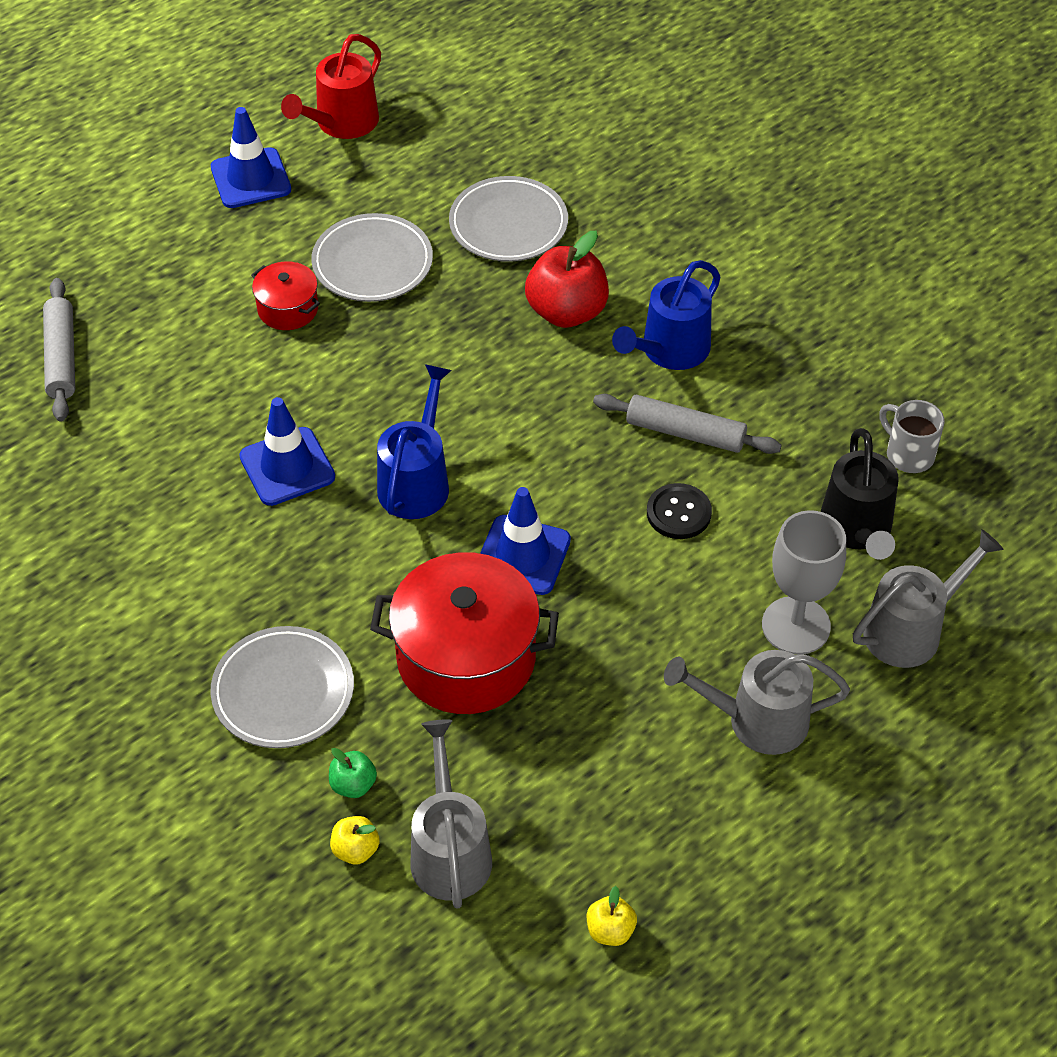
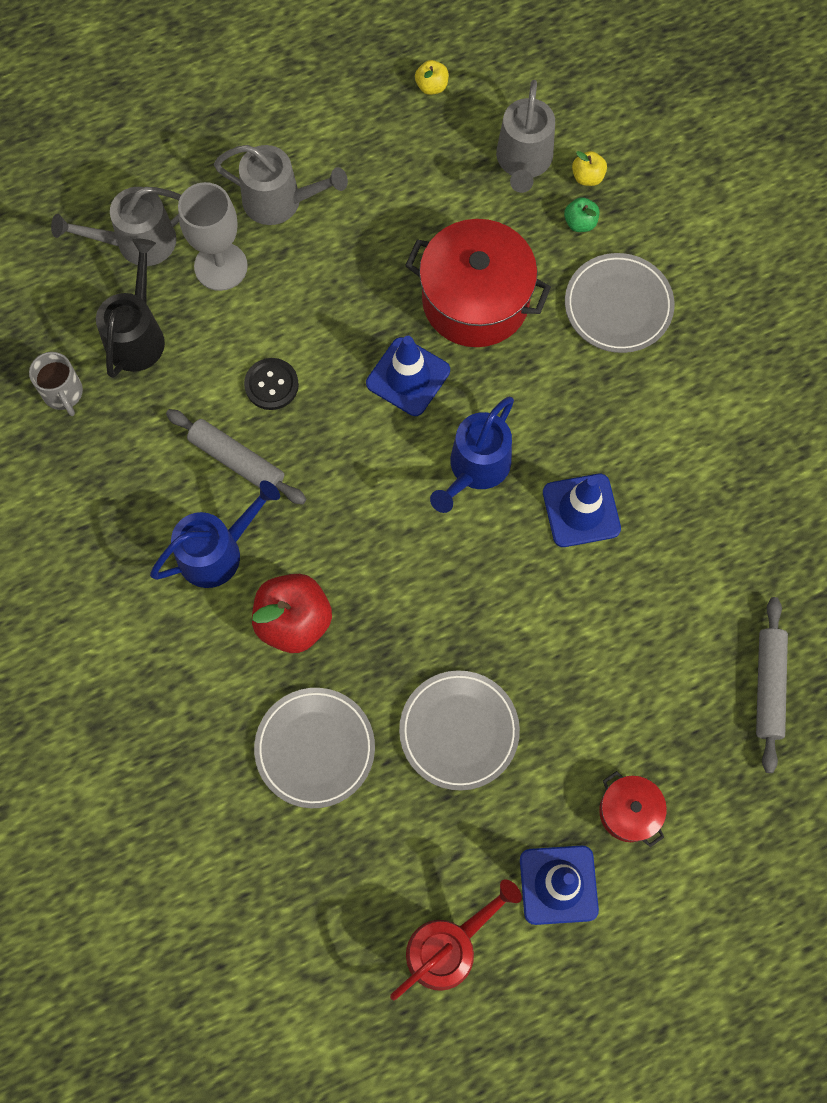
camera: 165 degrees left, 20 degrees up
(288, 309) = (550, 692): red pot -> red pot (629, 812)

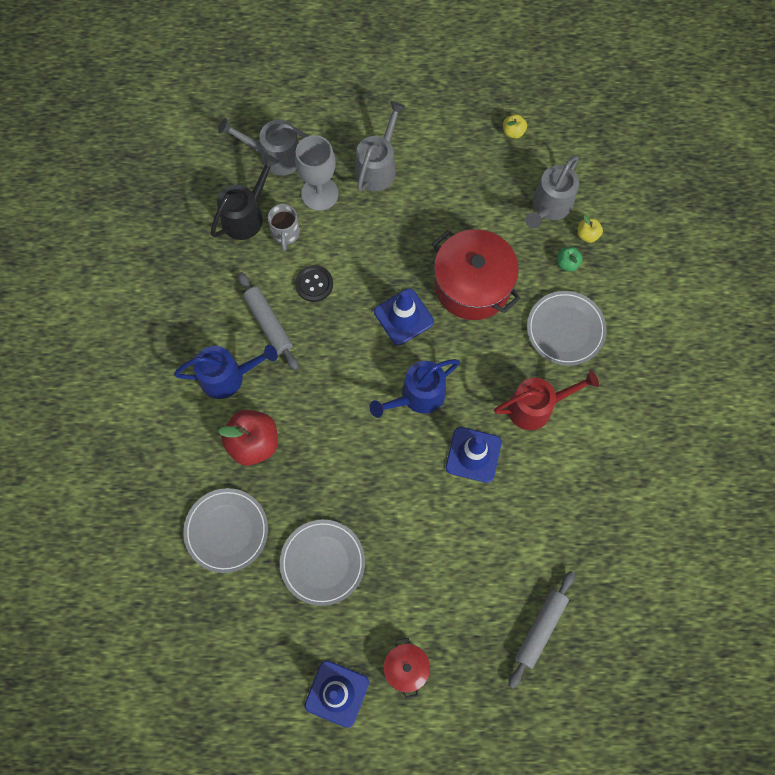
camera: 25 degrees right, 0 degrees up
(63, 393) = (183, 233): grey mug -> grey mug (285, 234)
(280, 201) = (378, 167): grey watering can -> grey watering can turned 105 degrees counterclockwise
(448, 946) = (247, 699): red watering can -> red watering can (536, 406)

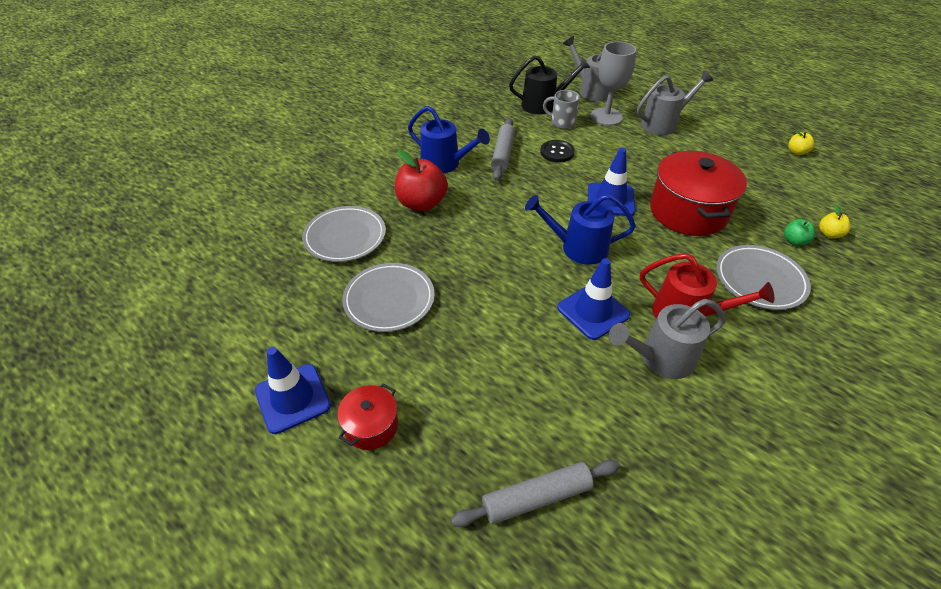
camera: 40 degrees right, 25 degrees down
(285, 234) = (562, 122): grey mug -> grey mug turned 75 degrees clockwise
(549, 207) = (801, 202): grey watering can -> grey watering can (660, 358)

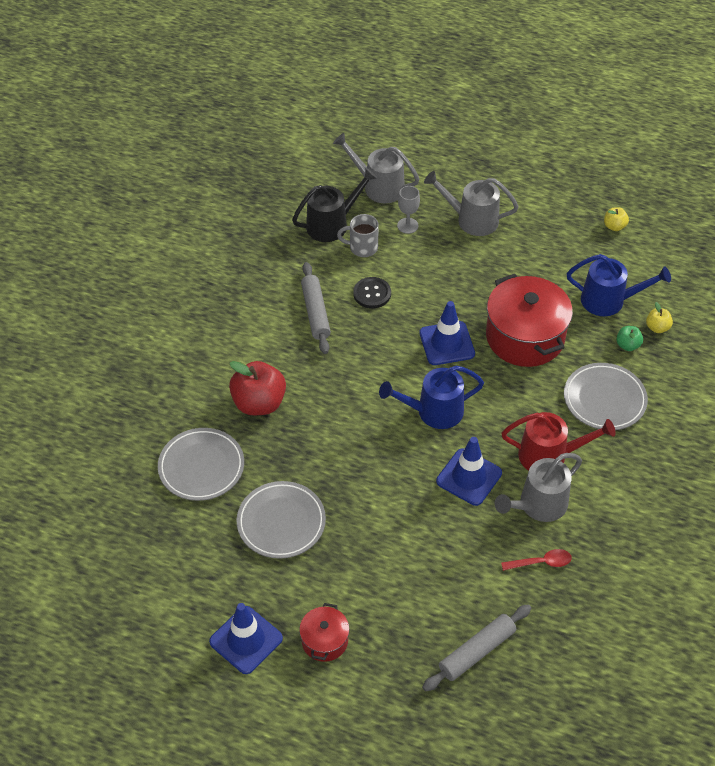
camera: 20 degrees left, 5 degrees up
(445, 164) = (259, 343): blue watering can -> blue watering can (609, 301)
(606, 117) = (407, 225): grey goblet -> grey goblet, size x0.58
(647, 419) = (541, 562): none -> red spoon
(663, 123) = (471, 220): grey watering can -> grey watering can turned 120 degrees counterclockwise

